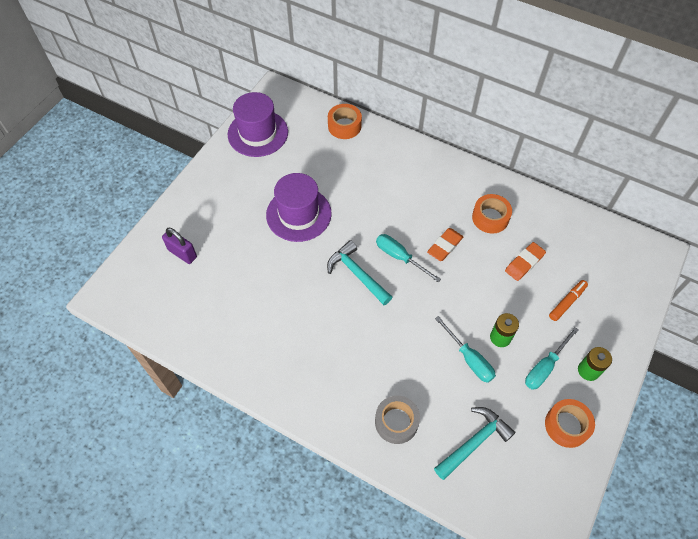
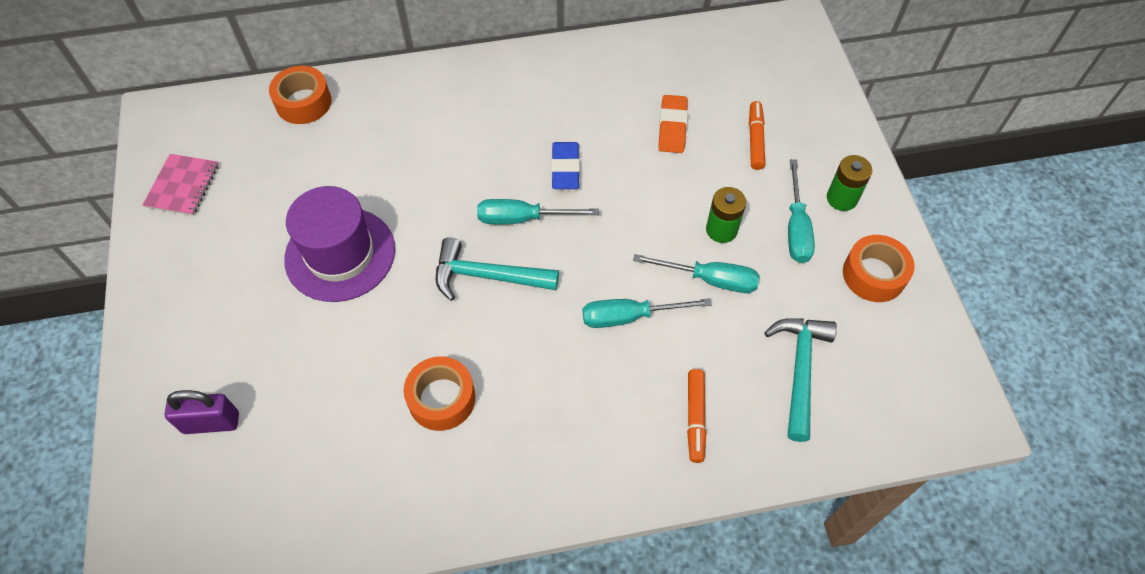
camera: 40 degrees left, 0 degrees up
(258, 133) = (182, 186): purple hat -> pink notebook
(396, 422) = (695, 418): grey tape -> orange marker
(409, 346) = (629, 317): none -> turquoise screwdriver
(444, 246) = (565, 169): orange eraser -> blue eraser
(490, 218) = (588, 100): orange tape -> orange tape (441, 398)

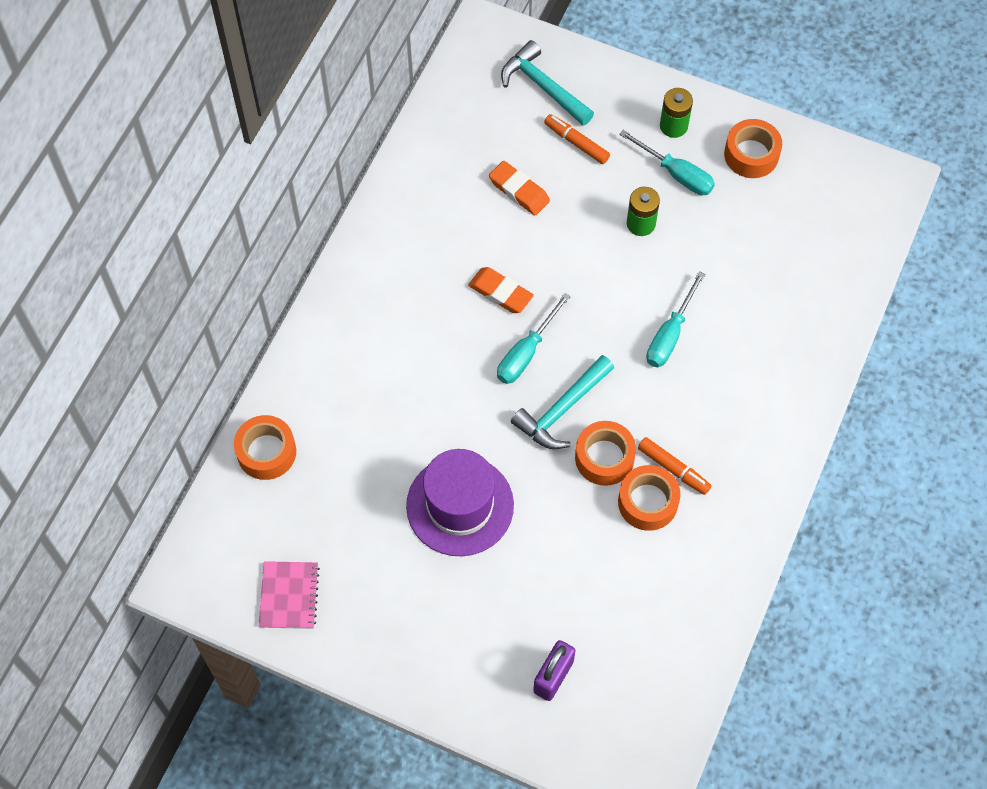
camera: 55 degrees left, 5 degrees up
(182, 186) = (289, 596): pink notebook -> pink notebook turned 45 degrees clockwise
(463, 336) = (604, 457): none -> orange tape
(565, 169) = (500, 293): blue eraser -> orange eraser
(695, 418) = (780, 346): orange marker -> orange marker (673, 469)
(709, 279) = (677, 261): turquoise screwdriver -> none
(800, 371) = (791, 256): turquoise hammer -> turquoise hammer (543, 87)

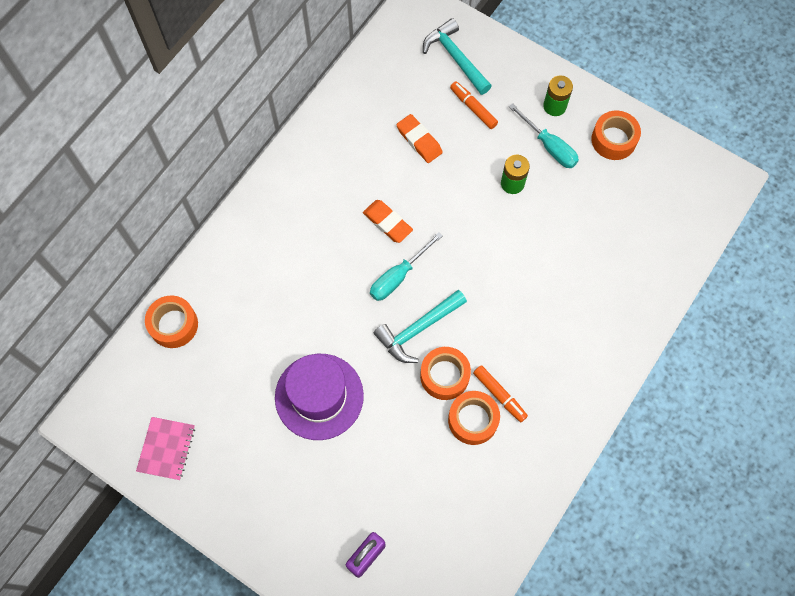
camera: 10 degrees right, 5 degrees up
(670, 334) = (518, 280): turquoise screwdriver -> none

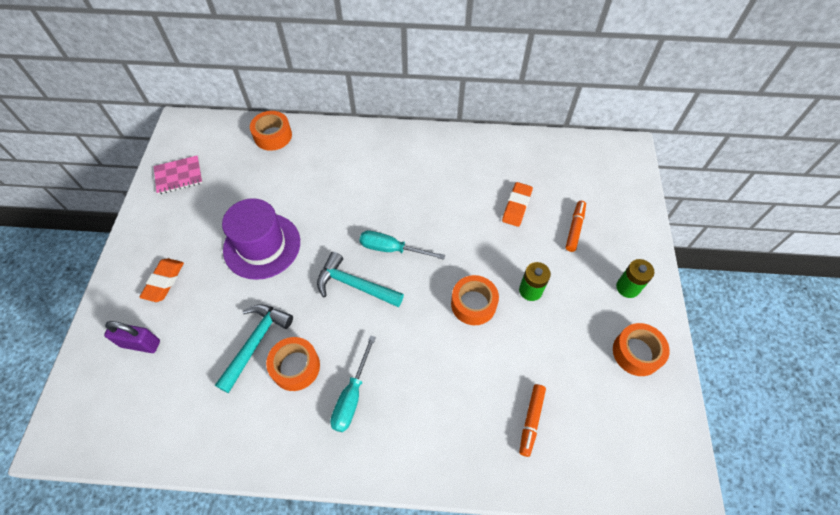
camera: 60 degrees right, 10 degrees down
(387, 223) = (432, 220): orange eraser -> orange eraser (164, 281)
(444, 376) = (324, 325): orange tape -> orange tape (473, 304)
(455, 58) = (607, 195): turquoise hammer -> turquoise hammer (255, 343)
(499, 395) = (329, 377): orange marker -> orange marker (531, 421)
(549, 146) = (587, 302): turquoise screwdriver -> turquoise screwdriver (352, 396)

